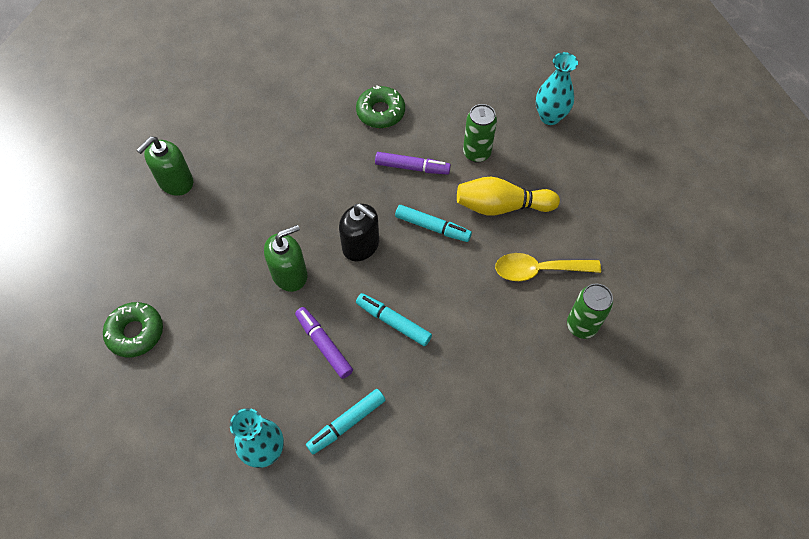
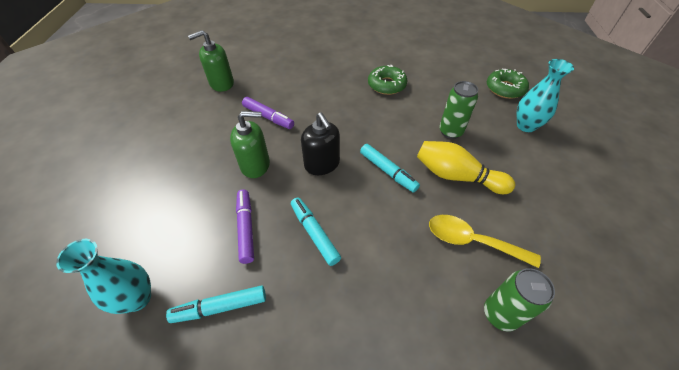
camera: 25 degrees right, 10 degrees down
(135, 332) = (122, 163): green donut -> green donut (505, 88)
(412, 167) = (392, 125): purple marker -> purple marker (268, 117)

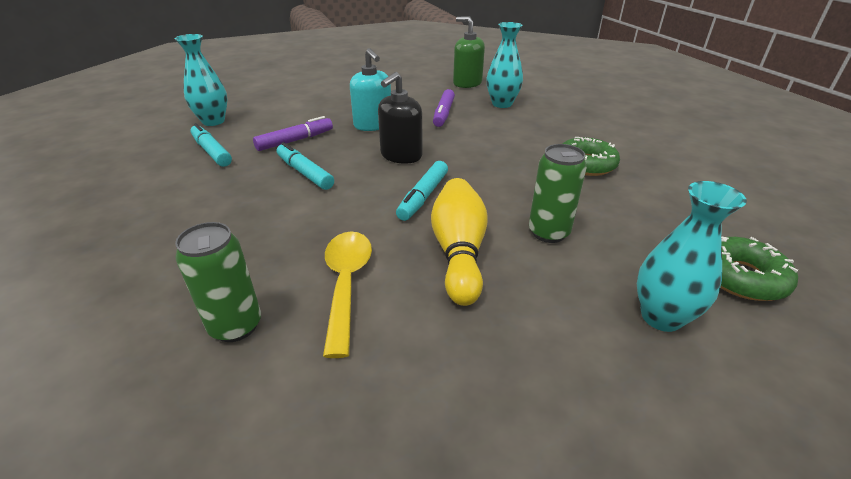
camera: 65 degrees right, 15 degrees down
(255, 165) = (373, 125): green soap dispenser -> turquoise soap dispenser
(277, 82) = (502, 104): none -> turquoise vase
(314, 233) = (305, 173): turquoise marker -> turquoise marker turned 75 degrees counterclockwise

